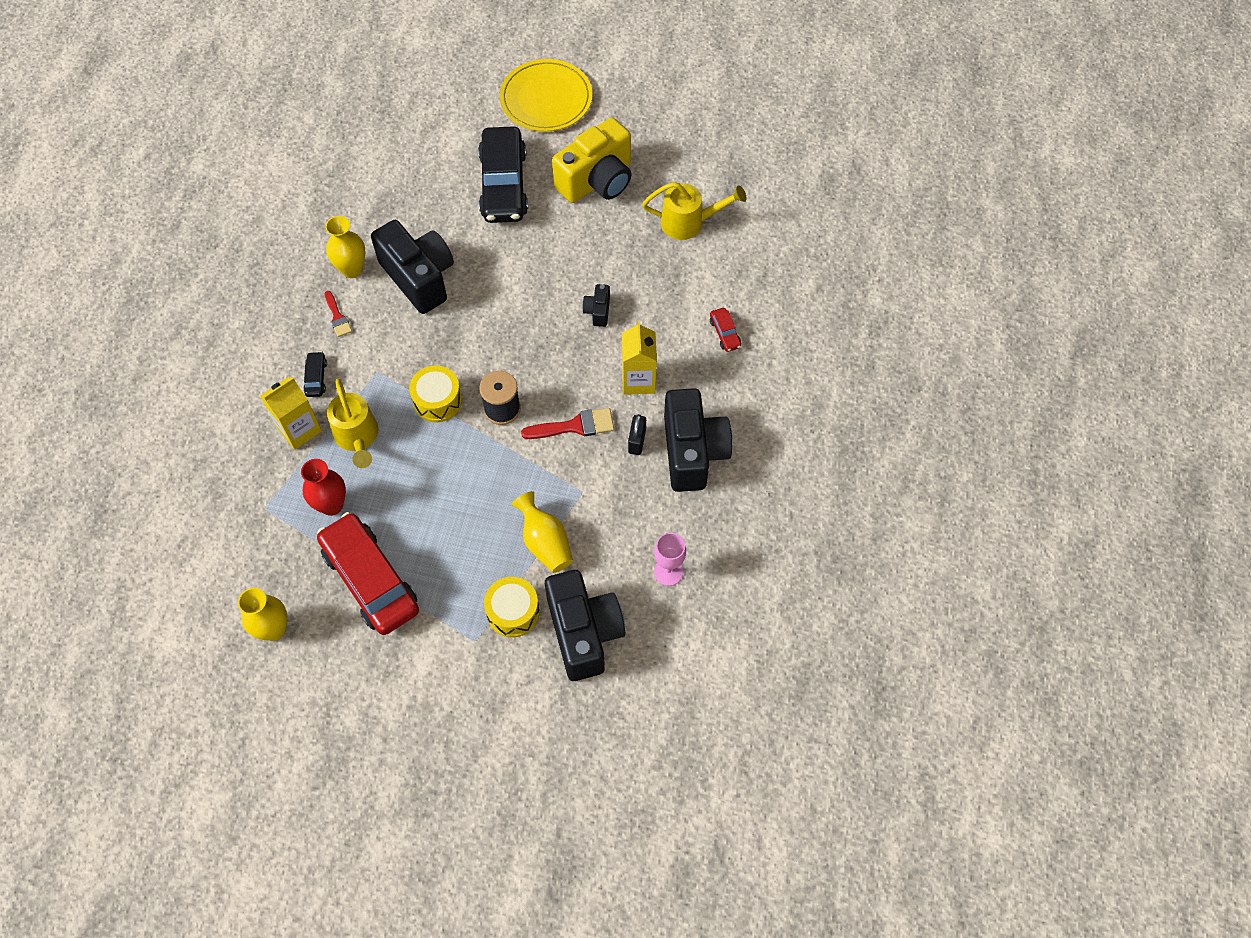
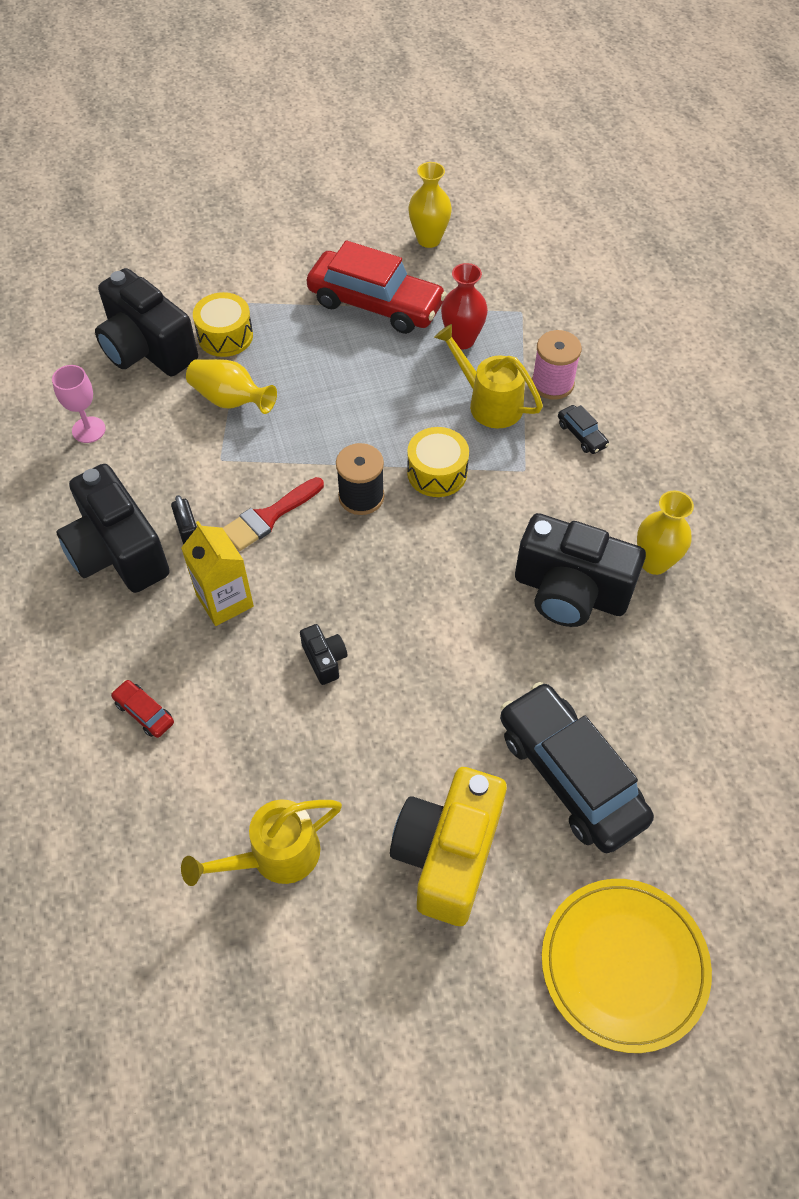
camera: 150 degrees right, 5 degrees down
(299, 429) = (552, 384): yellow carton -> pink spool
(337, 317) = (619, 503): red brush -> none

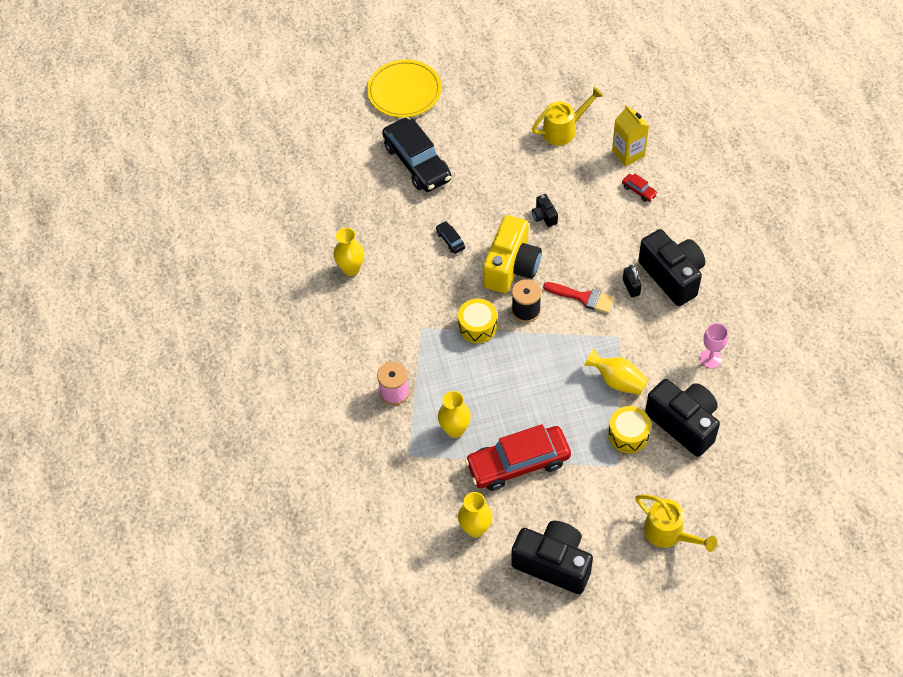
camera: 175 degrees left, 0 degrees up
(224, 601) = (603, 248): yellow carton -> yellow carton (628, 153)
(269, 517) = (583, 298): red brush -> red brush turned 60 degrees clockwise
(375, 304) = (518, 463): red car -> red car turned 45 degrees counterclockwise
(447, 855) = (481, 130): yellow camera -> yellow camera (511, 267)
(462, 340) = (455, 429): red vase -> yellow vase
(489, 403) = (440, 377): yellow watering can -> yellow watering can (668, 533)
(570, 592) = (403, 252): black camera -> black camera (553, 563)
(581, 435) = (380, 353): black car -> black car (450, 240)

